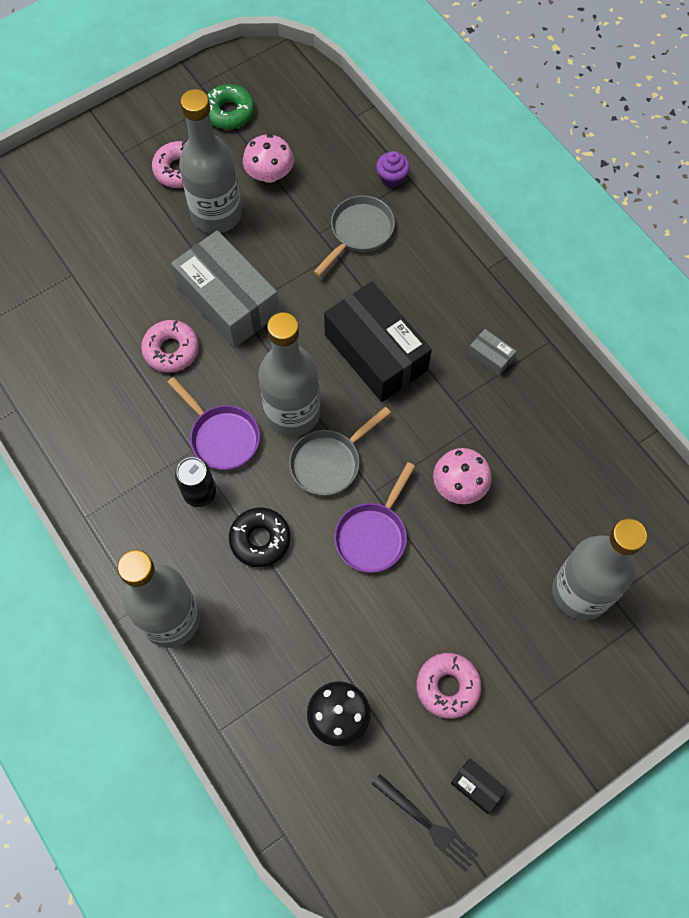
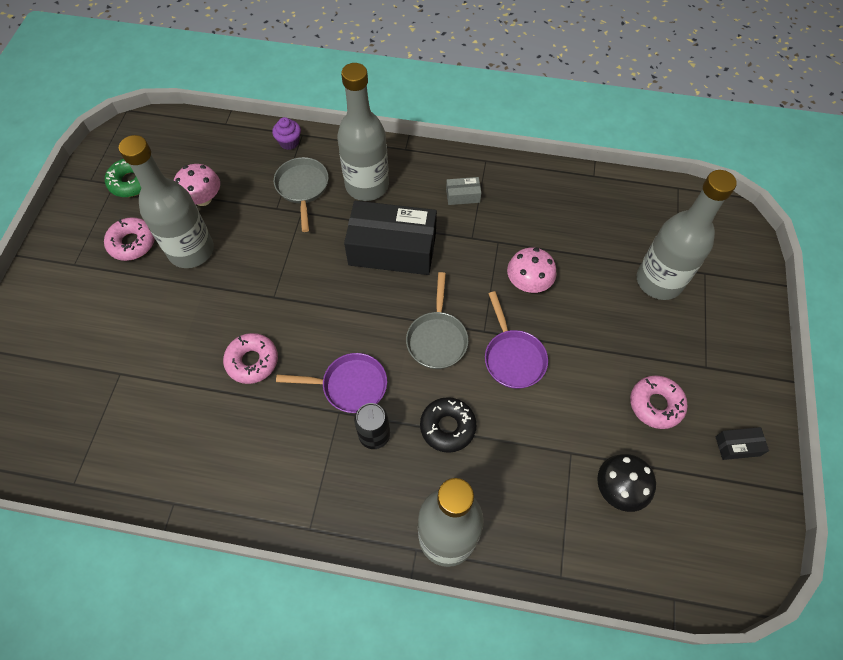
camera: 45 degrees left, 5 degrees down
(228, 300) = (259, 297): grey box -> none
(292, 413) = (380, 330): grey bottle -> grey bottle (367, 185)
(427, 824) = (739, 498): black fork -> none

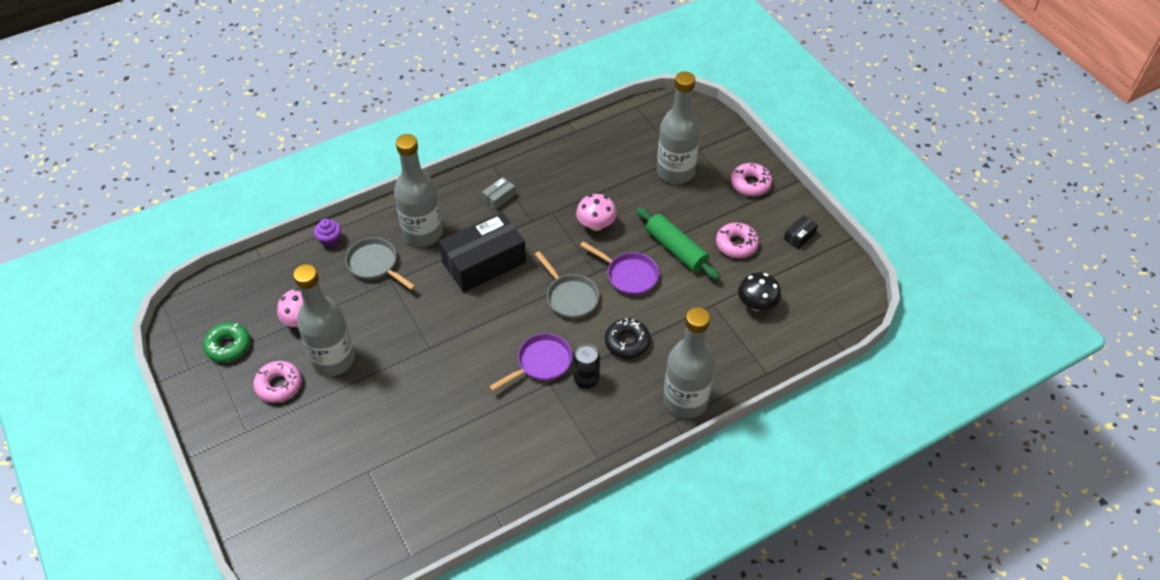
camera: 40 degrees left, 10 degrees down
(252, 361) = (458, 395): pink donut -> pink donut (750, 184)
(585, 364) = (676, 249): none -> green rolling pin

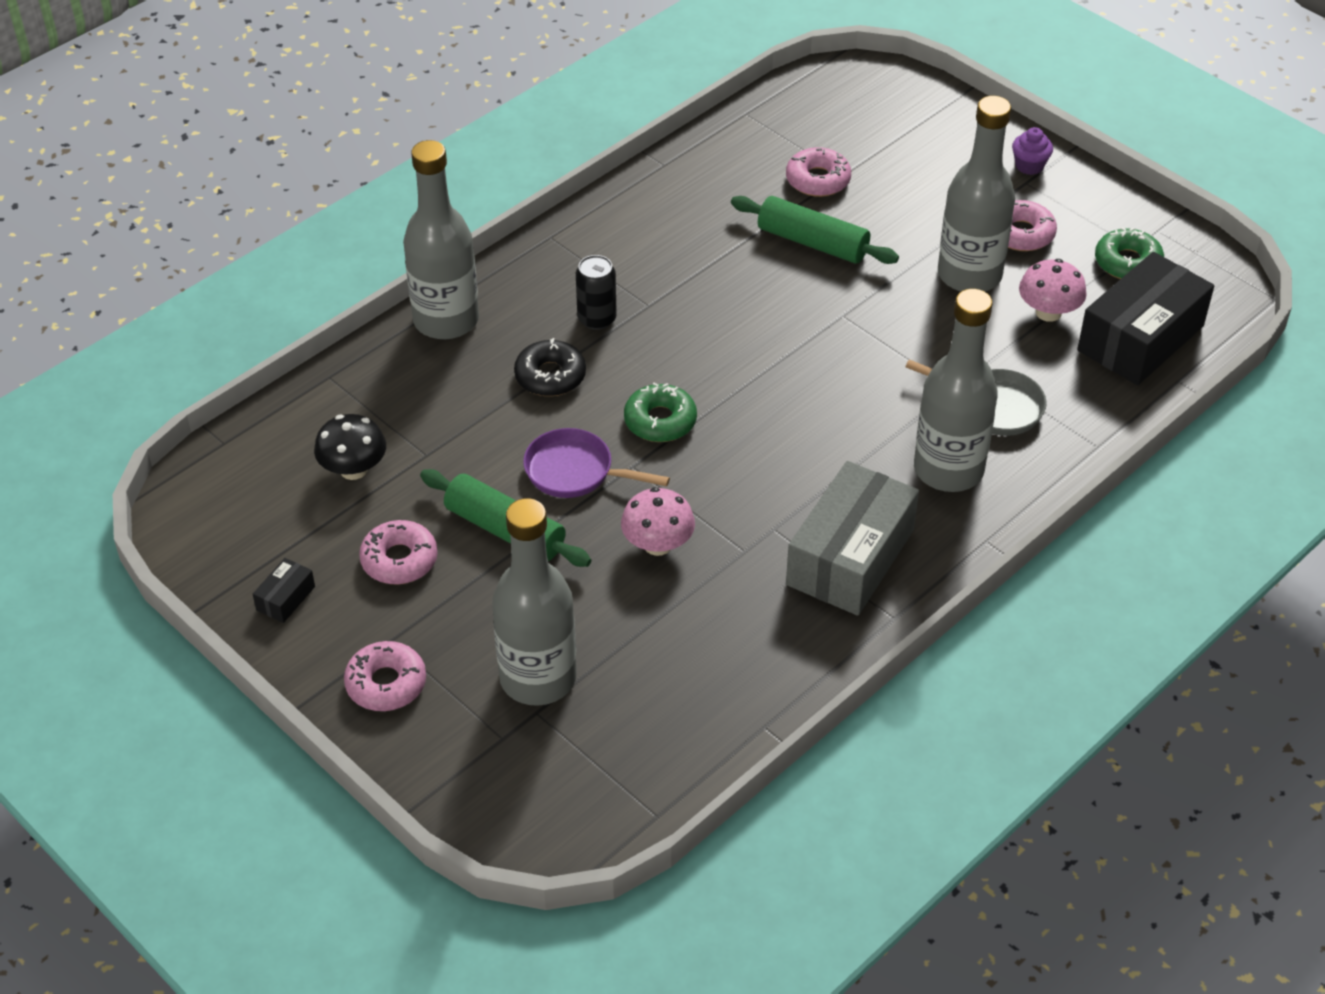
camera: 165 degrees right, 5 degrees down
(330, 240) = (1092, 428): purple cupcake -> purple cupcake (1029, 166)
(389, 468) = (818, 180): none -> pink donut
(420, 410) = (812, 243): none -> green rolling pin
(484, 262) = (821, 444): black box -> black box (1140, 338)
(499, 198) = (850, 557): grey box -> grey box, size x2.42
(541, 363) = (670, 326): purple pan -> none
(570, 297) = (660, 421): grey pan -> green donut

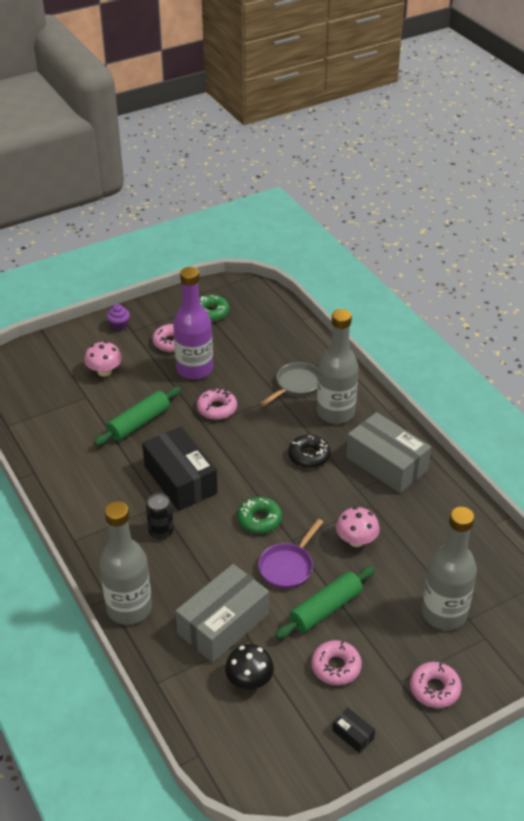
camera: 75 degrees left, 5 degrees down
(445, 422) = (223, 624): none -> grey box
(550, 376) = (202, 563): black donut -> black donut (309, 456)
(818, 180) = (86, 408): pink donut -> pink donut (217, 409)
(969, 275) = (194, 369): grey bottle -> purple bottle
(1048, 312) = (235, 349): pink mushroom -> pink mushroom (104, 371)
(1140, 338) = (267, 323): black box -> black box (180, 480)

